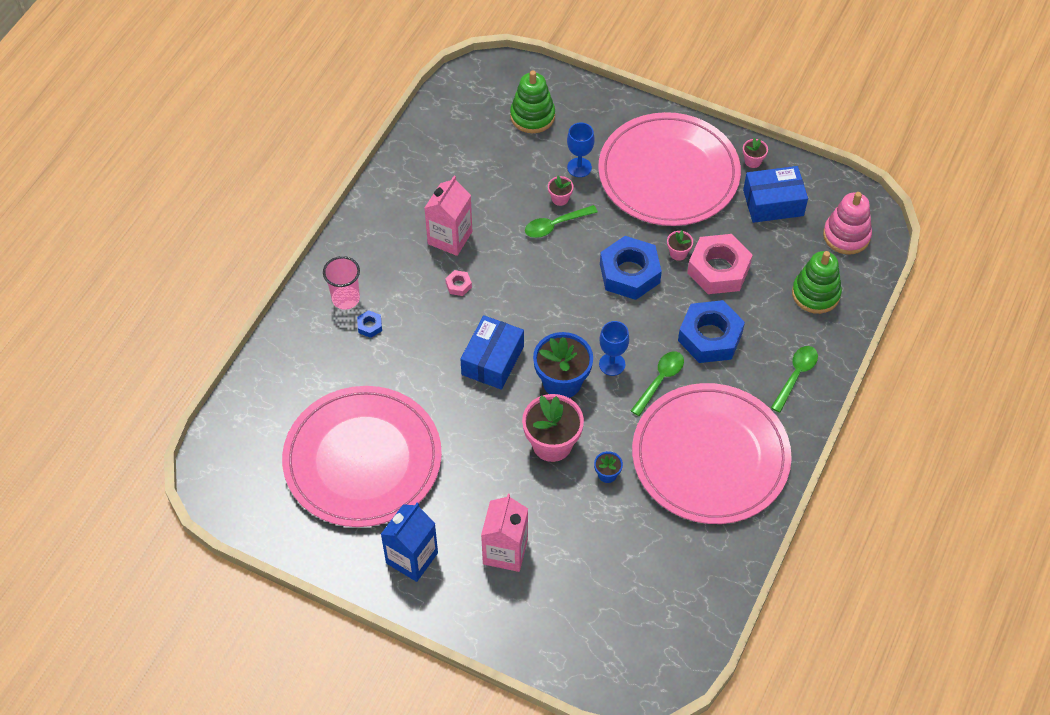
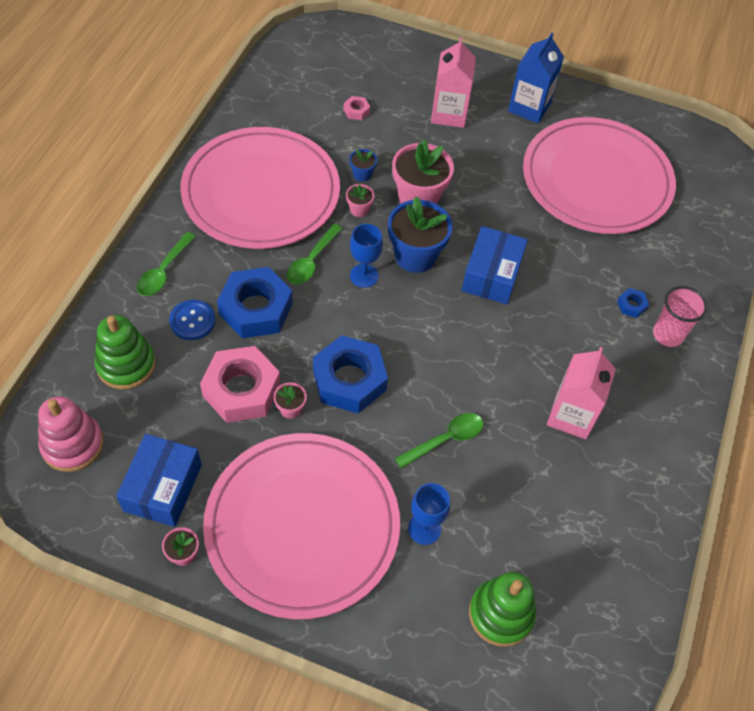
camera: 170 degrees right, 0 degrees up
(458, 285) = (547, 356): pink nut -> pink nut (356, 111)
(560, 199) = (444, 478): pink flower pot -> pink flower pot (359, 209)
(764, 328) = (192, 321): none -> blue button
(773, 203) = (162, 488): blue box -> blue box turned 60 degrees counterclockwise

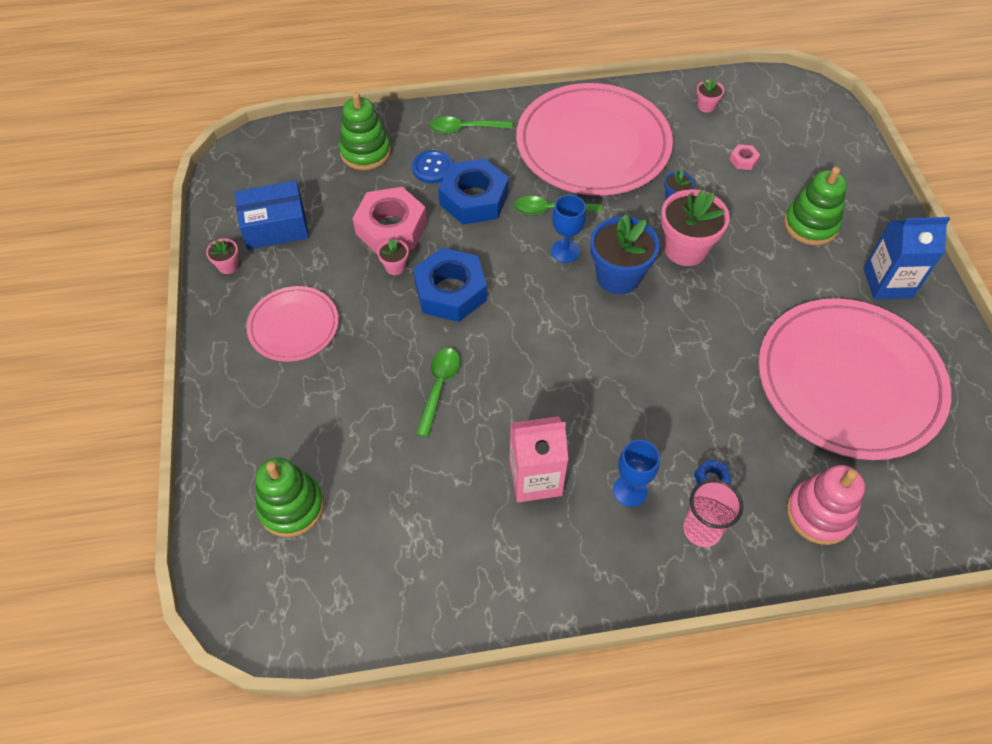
camera: 65 degrees right, 0 degrees up
(72, 444) = (279, 160): pink stacking toy -> pink stacking toy (819, 514)
(302, 526) = (294, 326): pink plate -> pink plate, size x0.51
(359, 209) = (633, 214): pink flower pot -> pink flower pot (706, 106)
(424, 529) = (341, 411): blue goblet -> blue goblet (630, 490)
(445, 439) = (439, 387): green spoon -> green spoon turned 105 degrees counterclockwise
(449, 114) = (810, 225): pink carton -> green stacking toy
(491, 275) = (646, 343): blue box -> none

